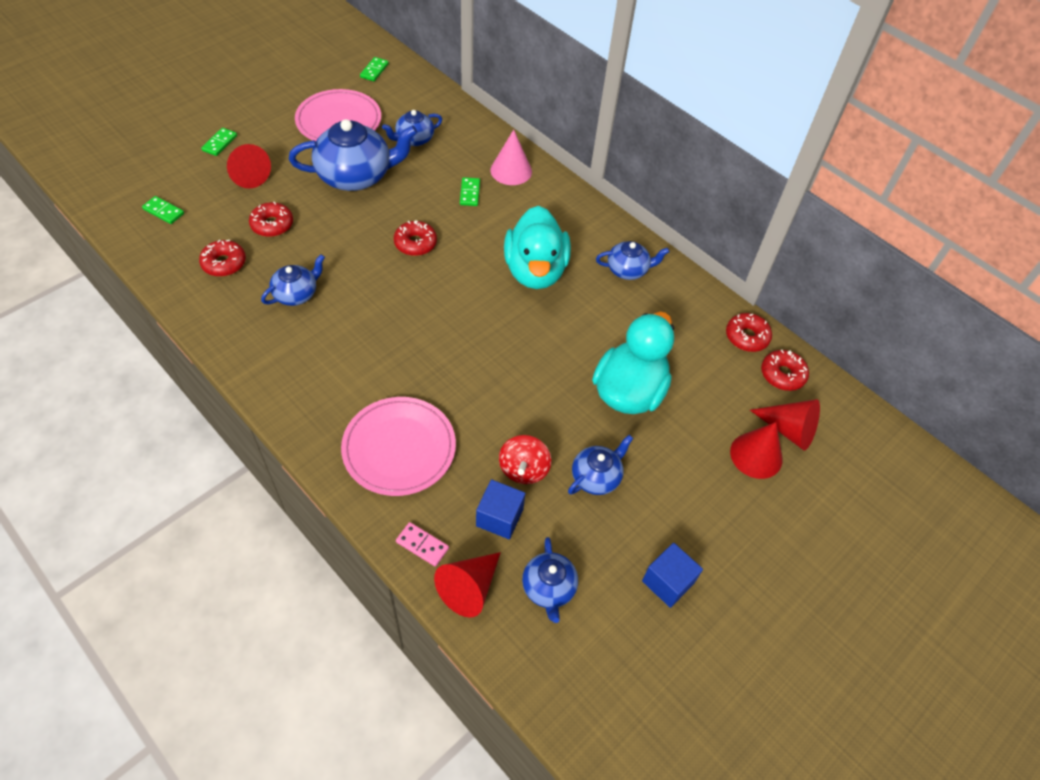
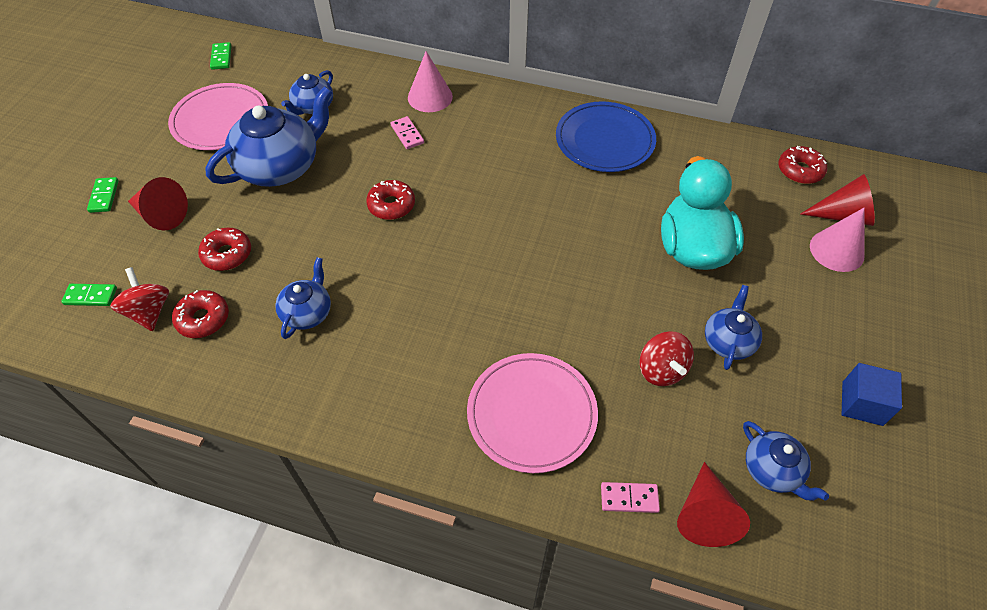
camera: 25 degrees left, 0 degrees up
(193, 241) = (149, 312): none -> red spinning top
(470, 193) = (407, 134): green domino -> pink domino
(499, 517) = (677, 428): blue cube -> none
(535, 271) = (525, 179): turquoise duck -> none
(628, 270) = (605, 140): blue teapot -> blue plate
(746, 337) = (747, 152): red donut -> none
(756, 455) = (836, 250): red cone -> pink cone

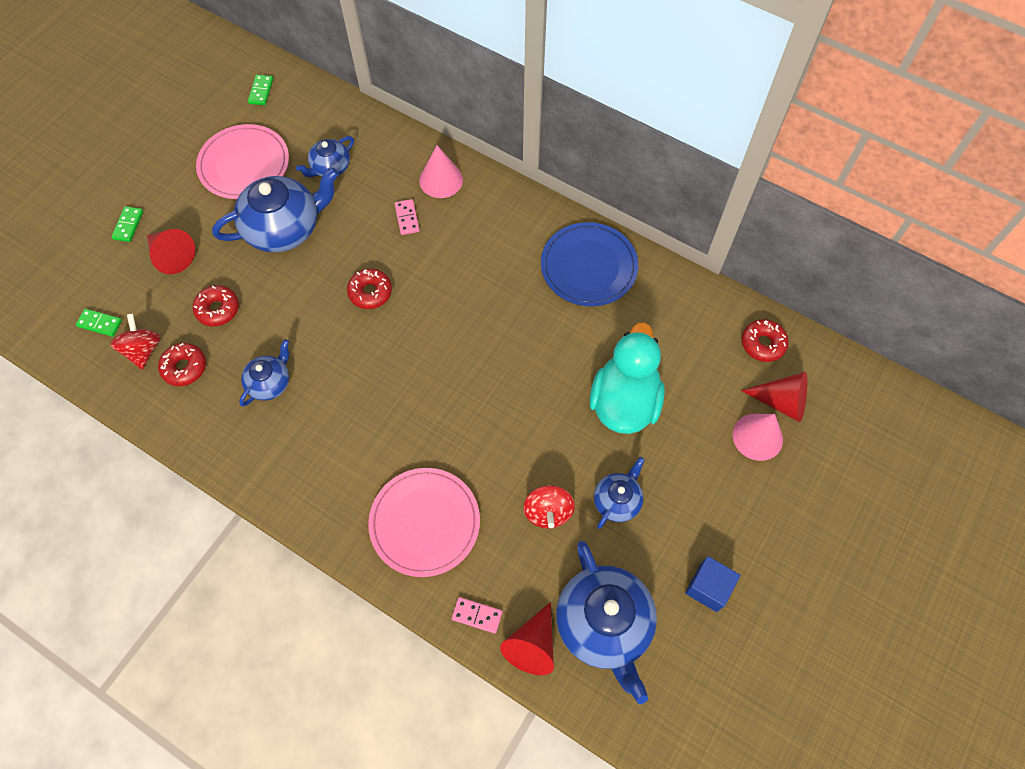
camera: 15 degrees right, 10 degrees up
(772, 470) = (604, 624): blue teapot -> blue teapot, size x1.88

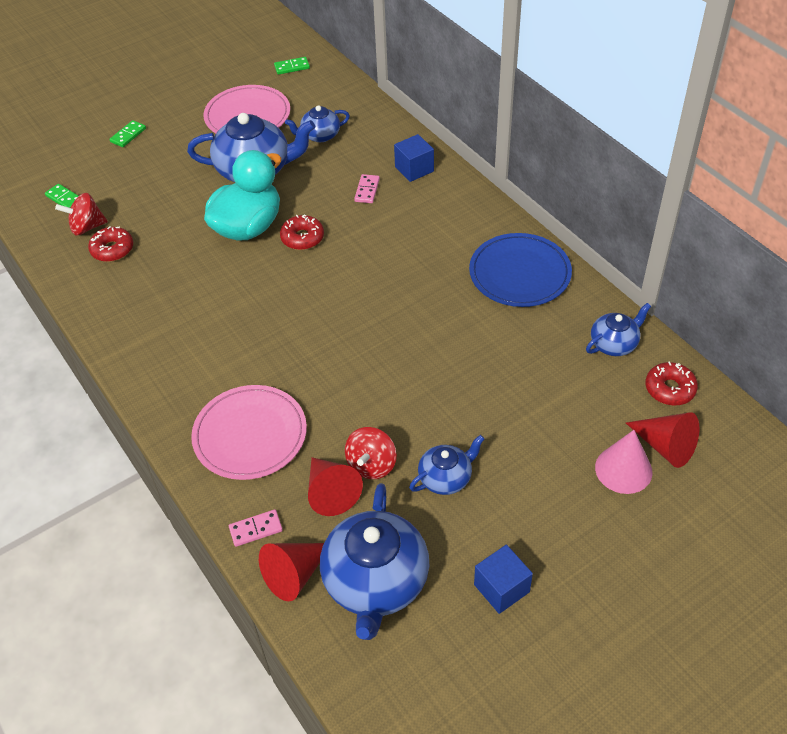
camera: 25 degrees right, 15 degrees down
(143, 350) = (87, 227): red spinning top -> red spinning top turned 120 degrees counterclockwise
(172, 256) = (150, 166): red cone -> red cone (330, 492)
(218, 309) = (164, 214): red donut -> none
(261, 91) = (292, 67): green domino -> green domino turned 45 degrees clockwise
(270, 383) = (176, 282): blue teapot -> blue teapot (614, 344)
(441, 180) = (414, 169): pink cone -> blue cube
(477, 615) = (256, 529): pink domino -> pink domino turned 60 degrees counterclockwise
(624, 402) = (497, 395): turquoise duck -> turquoise duck (248, 227)

